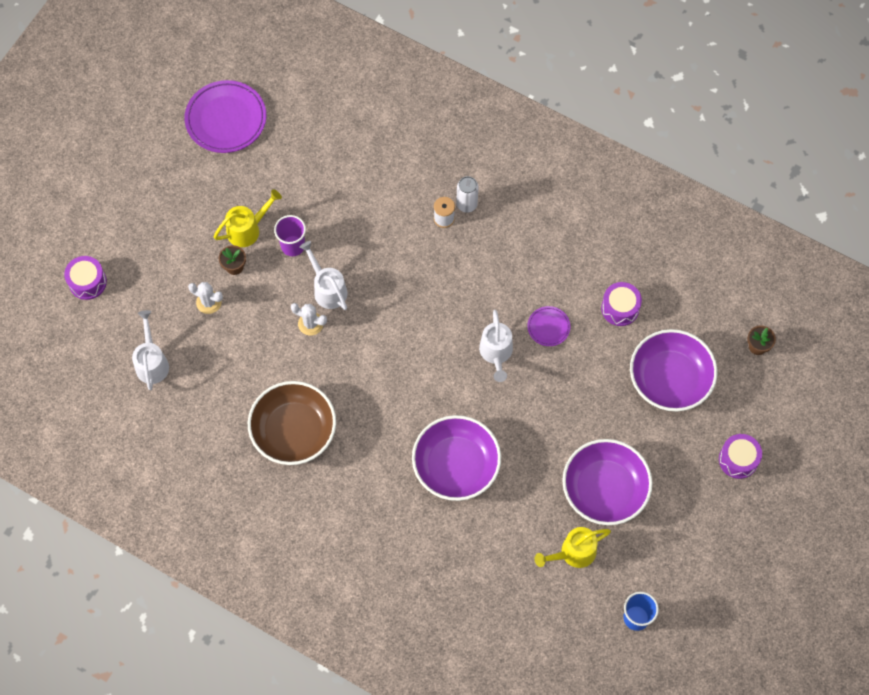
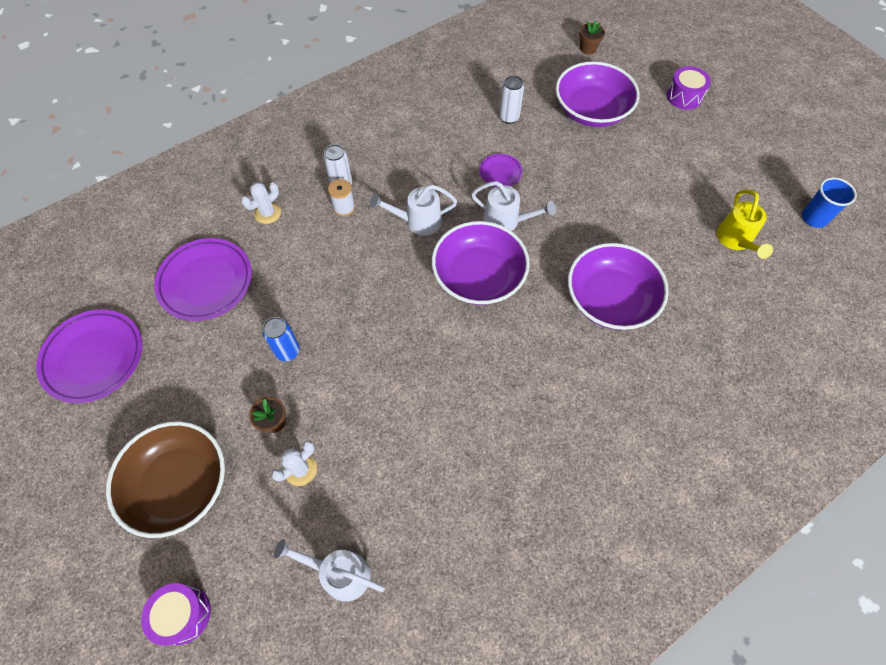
camera: 65 degrees left, 5 degrees down
(248, 229) = (239, 389): yellow watering can -> none
(293, 246) = (287, 351): purple cup -> blue can
(294, 431) = (506, 440): brown bowl -> brown bowl (179, 484)
(310, 324) = (387, 370): white cactus -> white cactus (267, 213)
(323, 155) = (206, 282): none -> purple plate
(327, 288) = (357, 338): white watering can -> white watering can (417, 221)
(604, 489) = (679, 193): purple bowl -> purple bowl (478, 277)
(620, 308) = (509, 117): purple drum -> white can

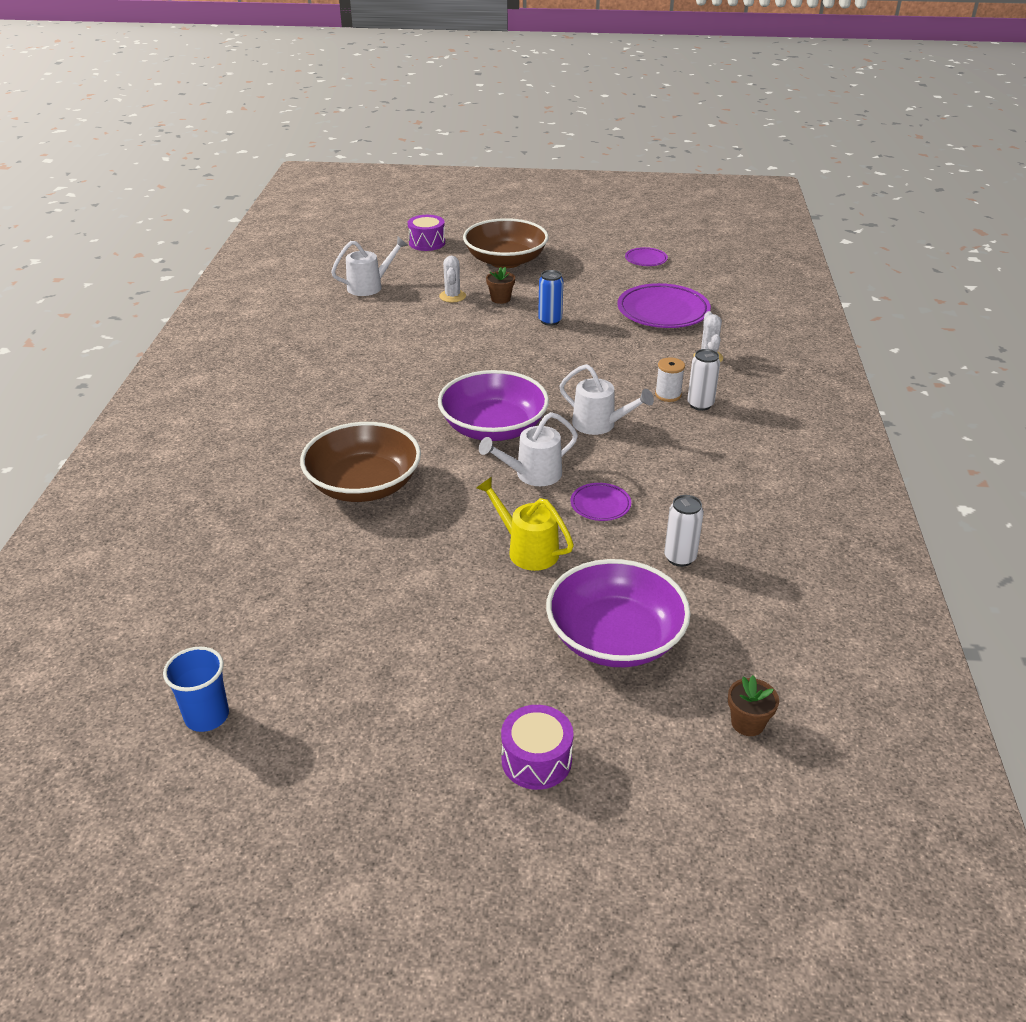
camera: 130 degrees right, 25 degrees down
(94, 358) = (646, 259): purple plate -> purple plate, size x0.50
(417, 221) = (600, 425): white watering can -> white watering can turned 90 degrees clockwise
(610, 299) = (364, 485): purple bowl -> brown bowl
(735, 240) = (287, 618): yellow watering can -> yellow watering can (527, 549)

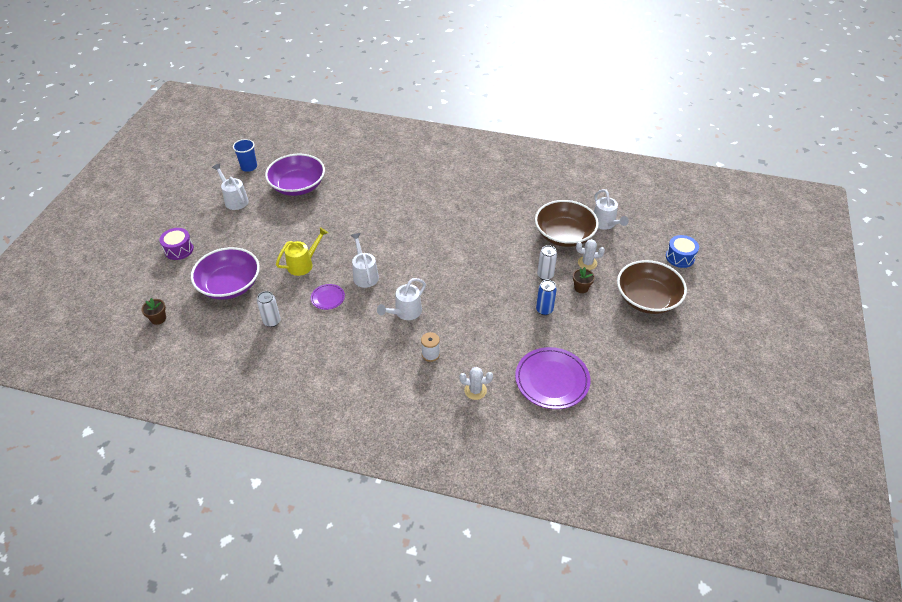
camera: 100 degrees right, 10 degrees up
(341, 708) = (234, 199): none -> white watering can
(364, 485) = (378, 211): brown bowl -> brown bowl (564, 235)
(427, 243) = (680, 257): purple drum -> blue drum
(493, 428) = (415, 264): purple bowl -> purple bowl (298, 186)
(646, 259) = (650, 391): purple plate -> none
(700, 404) = (414, 369): white can -> white can (545, 275)

